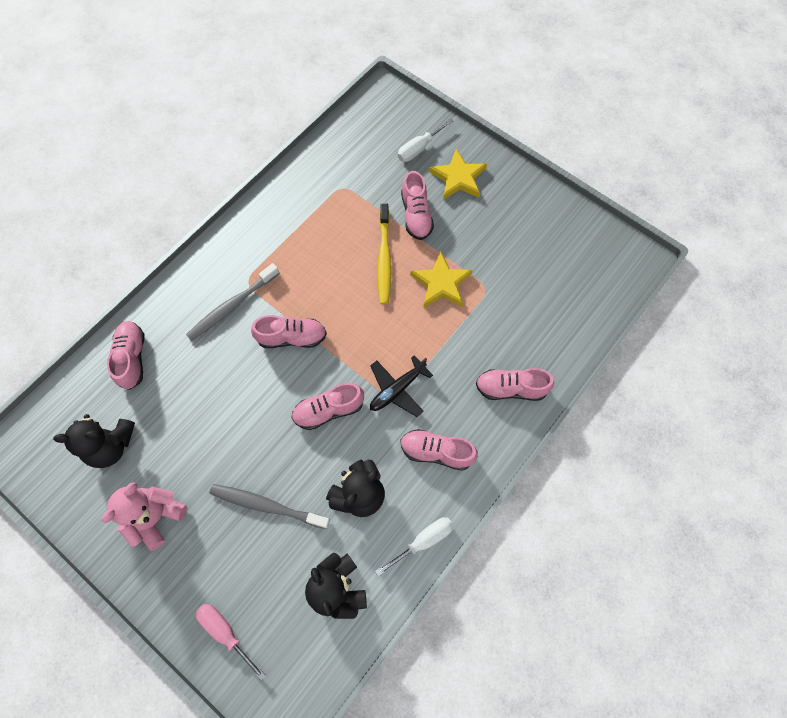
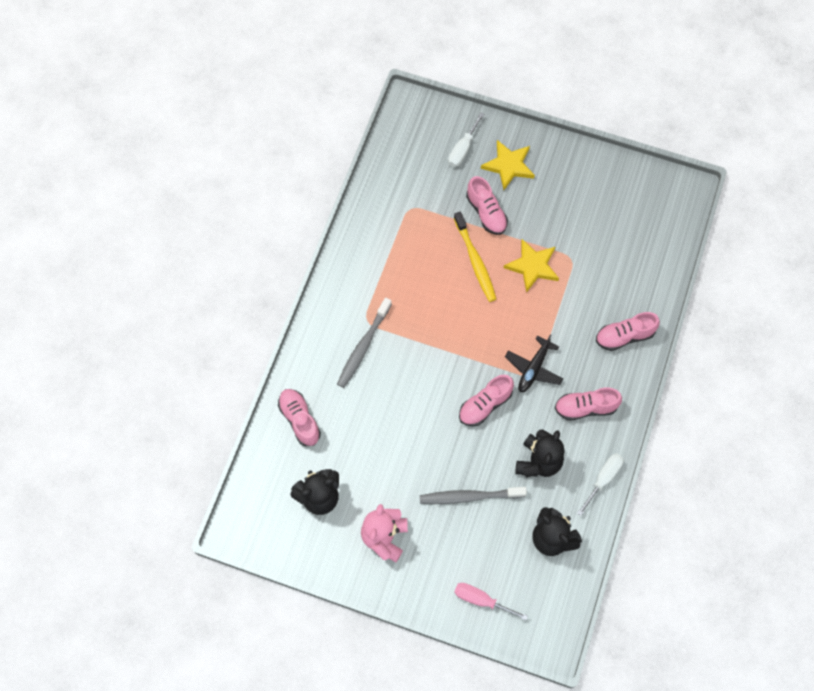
camera: 20 degrees left, 0 degrees up
(292, 337) = (427, 356): pink shoe -> none

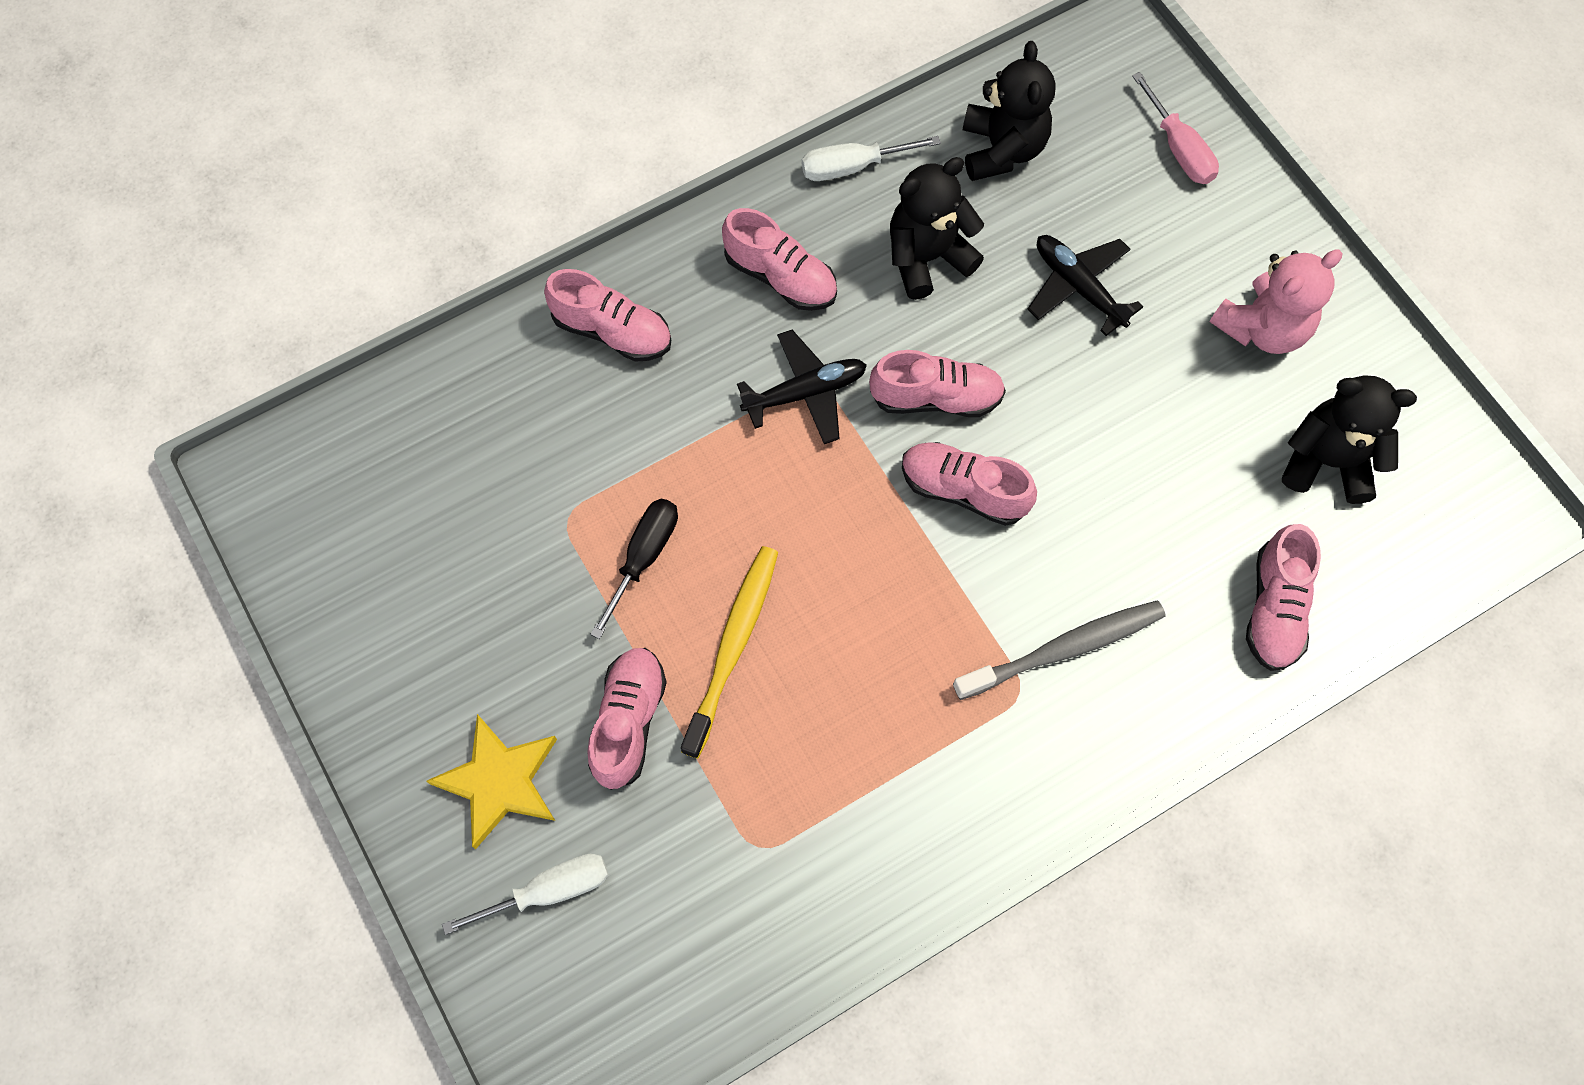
camera: 140 degrees left, 0 degrees up
(445, 377) = (963, 490): none -> pink shoe
(470, 497) = (1078, 287): grey toothbrush -> black plane
(532, 266) = (643, 557): yellow star -> black screwdriver

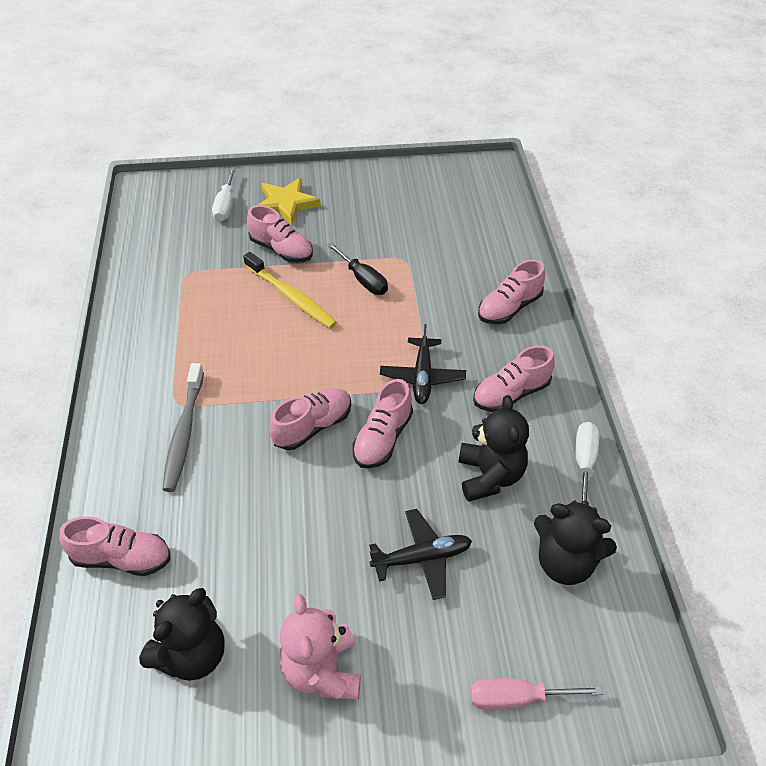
camera: 115 degrees right, 20 degrees down
(1274, 608) = (122, 558): pink shoe -> pink shoe turned 150 degrees clockwise

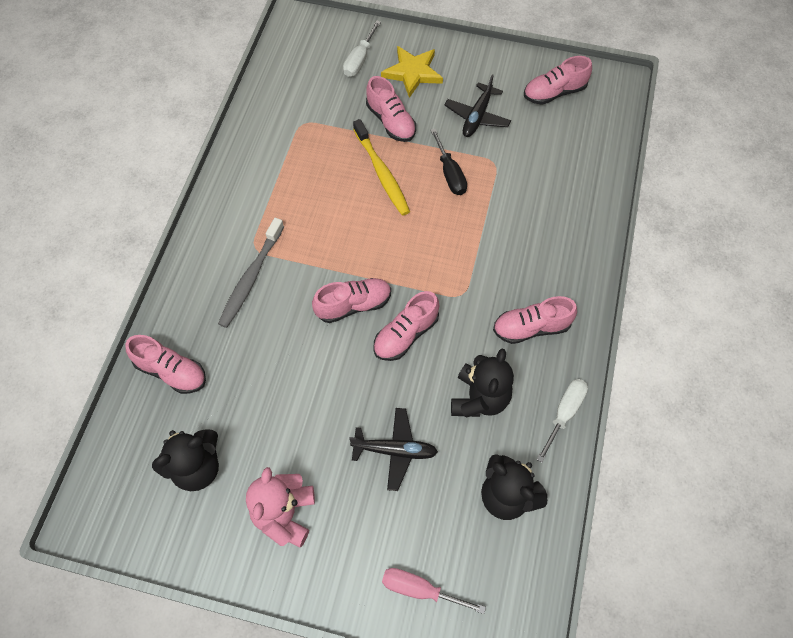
camera: 20 degrees right, 15 degrees up
(422, 377) = (462, 287): black plane -> black plane (477, 116)
(509, 308) = (568, 241): pink shoe -> pink shoe (554, 92)

